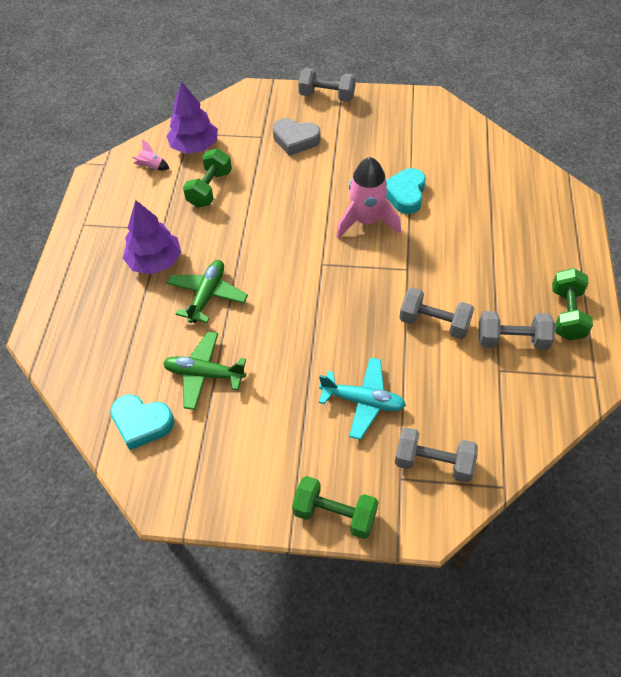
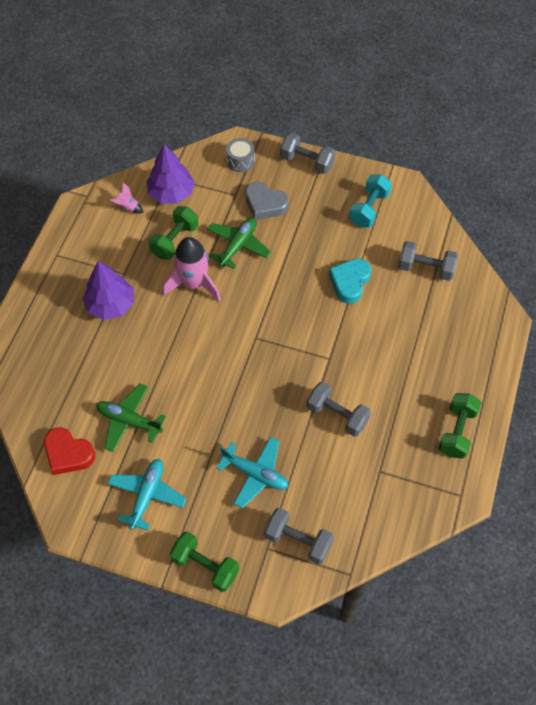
camera: 10 degrees right, 5 degrees up
(142, 423) = (68, 453): turquoise heart -> red heart
(207, 295) = (148, 347): green plane -> green plane (238, 245)
(245, 450) = (147, 495): none -> turquoise plane
(259, 106) = (240, 161): none -> grey drum
(366, 221) = (306, 303): pink rocket -> pink rocket (194, 284)
(402, 126) = (369, 209): none -> turquoise dumbbell
(512, 340) = (400, 446): grey dumbbell -> grey dumbbell (425, 268)

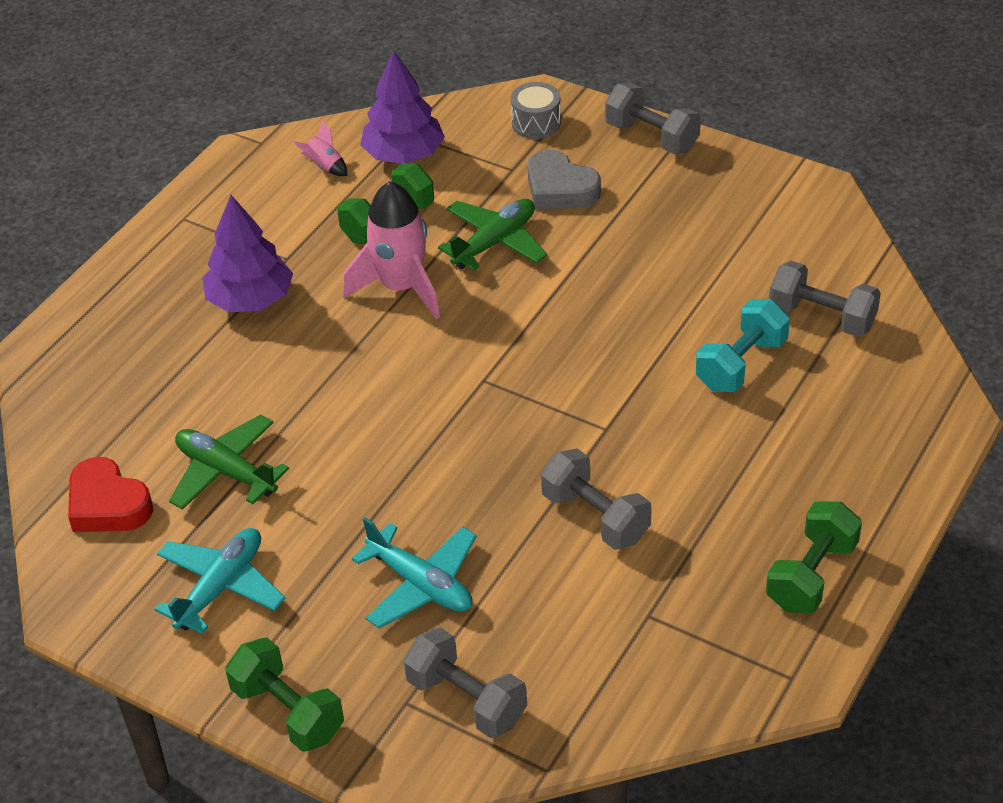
camera: 15 degrees right, 15 degrees down
(349, 282) = (676, 320): turquoise heart -> none
(369, 209) = (742, 217): turquoise dumbbell -> turquoise dumbbell (741, 364)

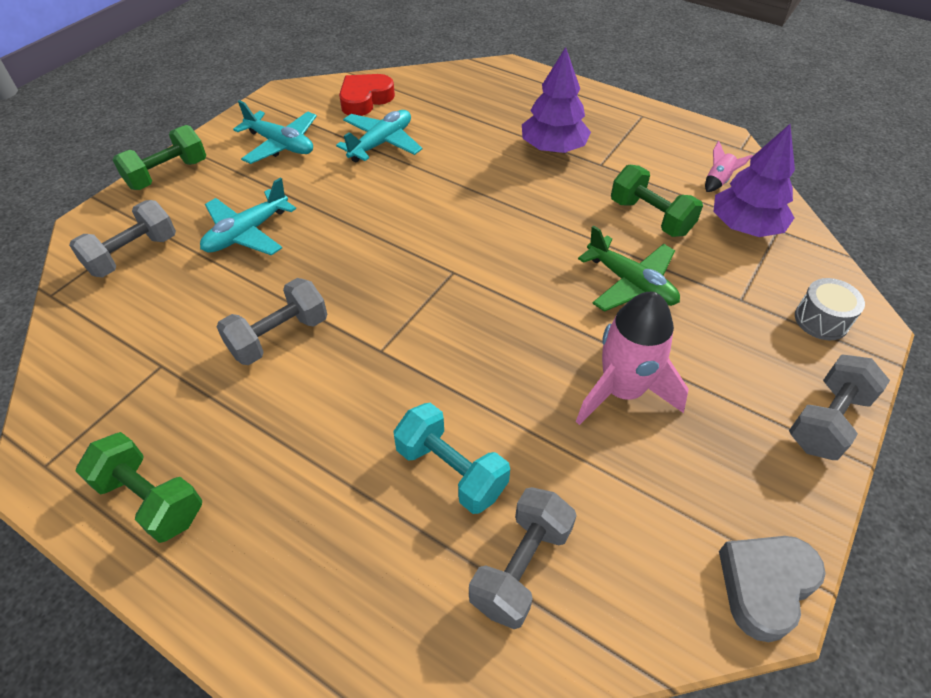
camera: 90 degrees right, 5 degrees up
(226, 471) = (381, 143): green plane -> turquoise plane
(401, 287) = (567, 224): pink rocket -> pink rocket (622, 391)
(560, 189) = (717, 334): grey heart -> grey heart (765, 586)

